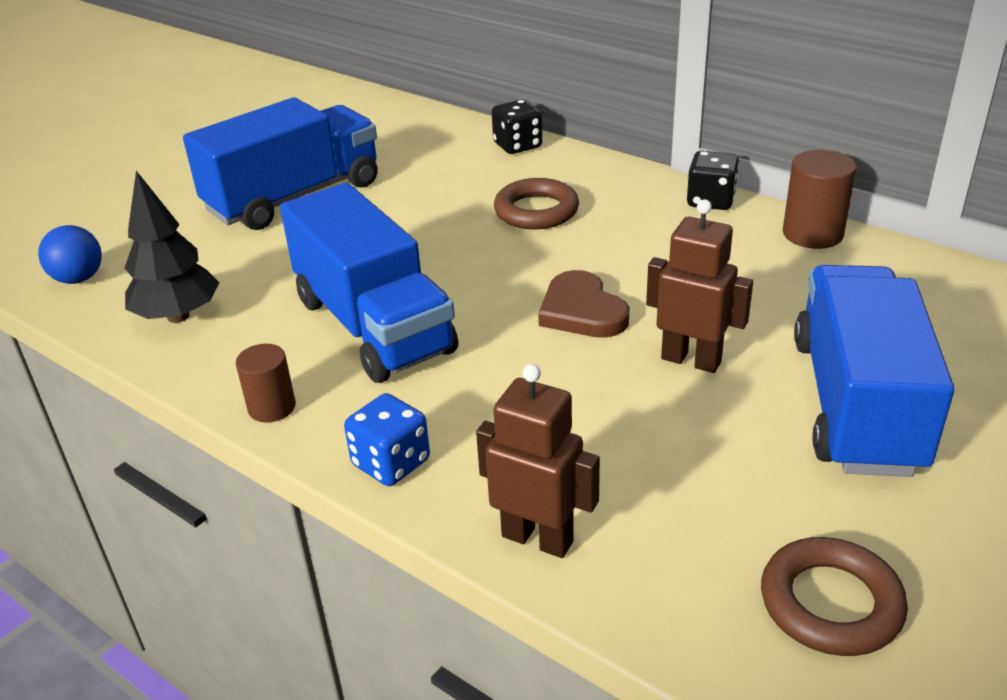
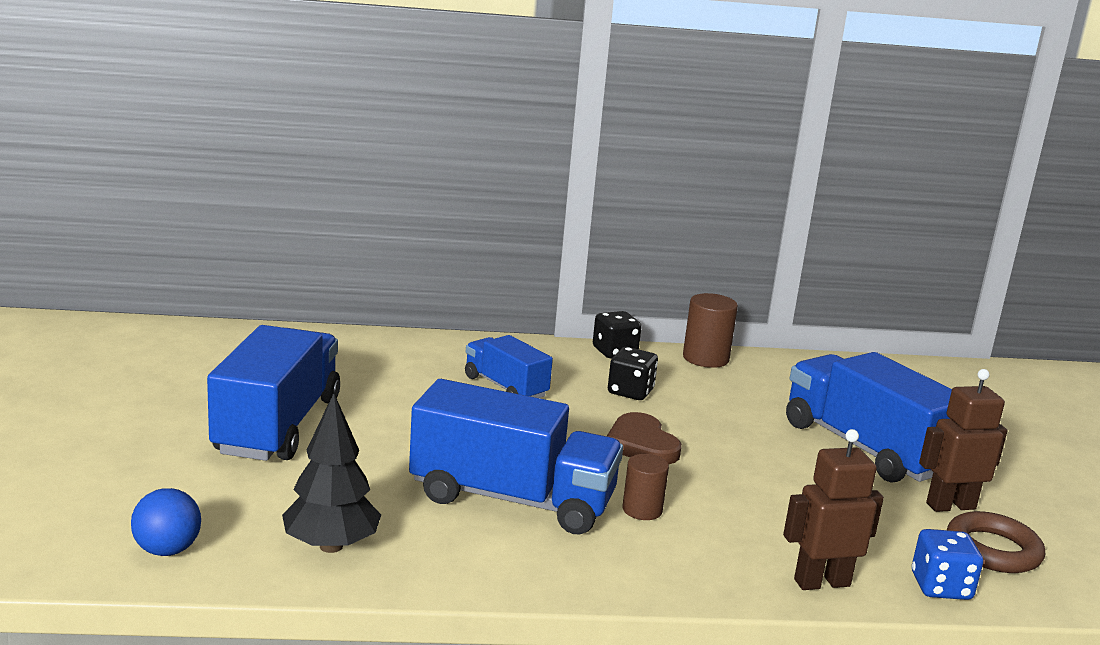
camera: 45 degrees left, 15 degrees down
(272, 407) = (528, 579): brown cylinder -> brown cylinder (642, 510)
(391, 463) = (671, 579): blue dice -> blue dice (941, 587)
(517, 145) = (414, 343): black dice -> black dice (630, 392)
(536, 211) = (505, 387): brown ring -> blue truck
(582, 311) = (641, 444): brown heart -> brown heart turned 45 degrees clockwise
(691, 360) = (749, 453): brown robot -> brown robot (950, 506)

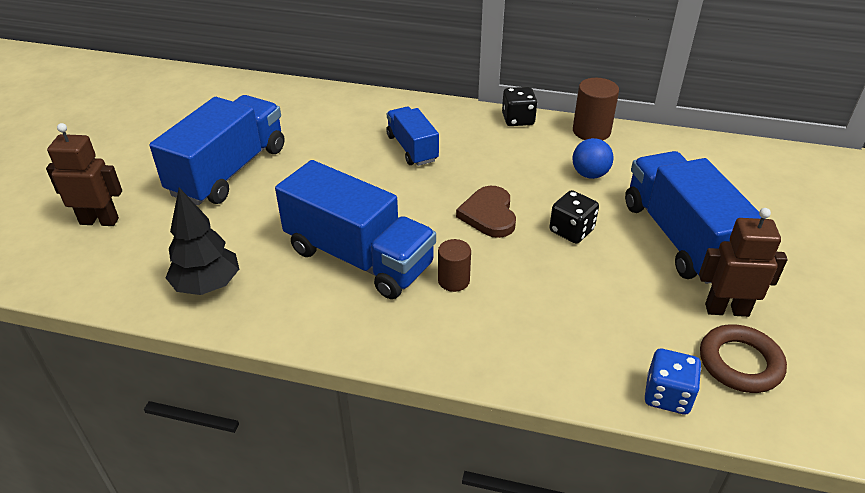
camera: 20 degrees right, 20 degrees up
(167, 550) = (100, 274): blue ball -> blue ball (589, 174)
(630, 392) = (509, 161): black dice -> black dice (571, 231)
(821, 582) = (562, 374): brown robot -> brown robot (99, 221)

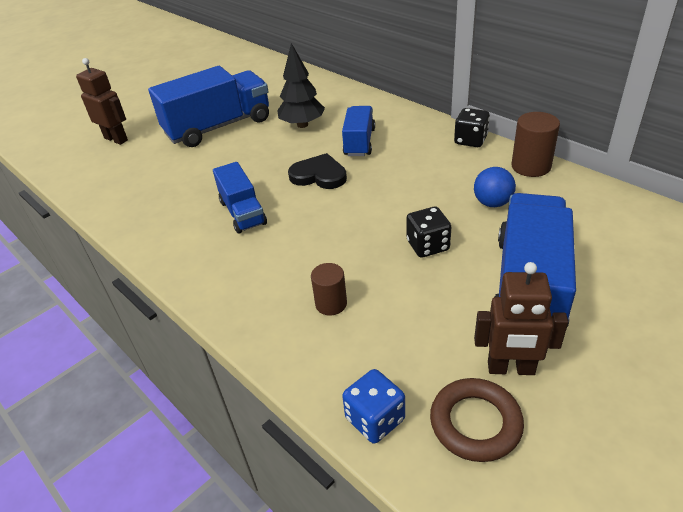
camera: 35 degrees right, 0 degrees up
(207, 285) = (133, 199): black tree -> black tree (302, 125)
(359, 258) = (243, 212): blue truck -> blue truck, size x0.57
(403, 194) = (319, 175): none -> black heart
(453, 280) = (292, 253): brown cylinder -> brown cylinder (331, 304)
(489, 215) = (370, 211): brown heart -> none
(726, 310) = (511, 368): brown robot -> brown robot turned 150 degrees clockwise

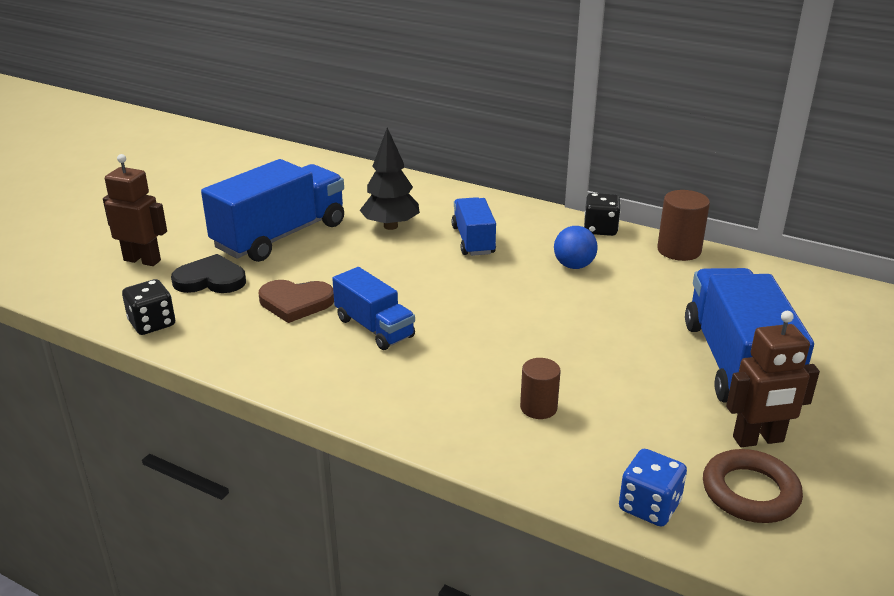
camera: 20 degrees left, 10 degrees down
(198, 184) = (295, 303): none -> brown heart
(319, 175) = (445, 279): black heart -> black heart (210, 280)
(427, 245) = (612, 338): black dice -> black dice (152, 324)
(492, 203) = (658, 290): blue ball -> blue ball (574, 266)

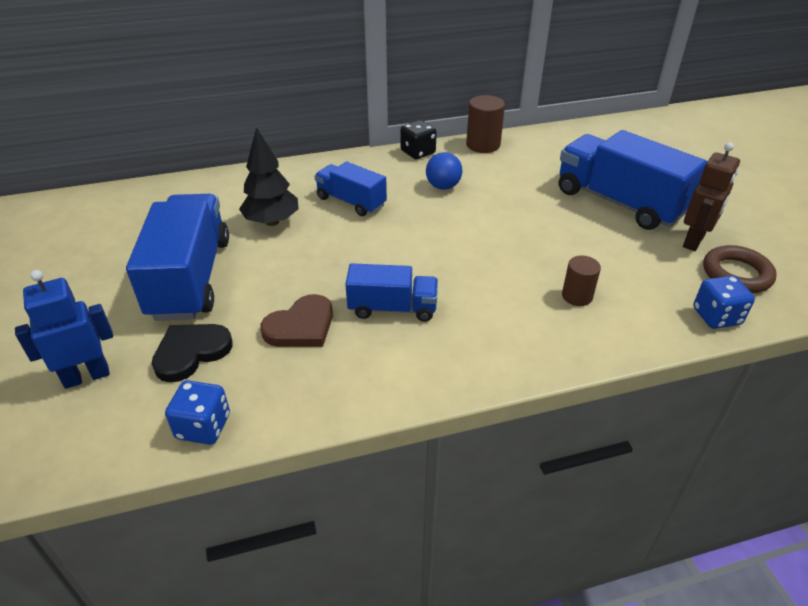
camera: 45 degrees left, 10 degrees up
(142, 260) = (86, 376): brown robot -> blue robot
(152, 324) = (203, 427): black dice -> blue dice

